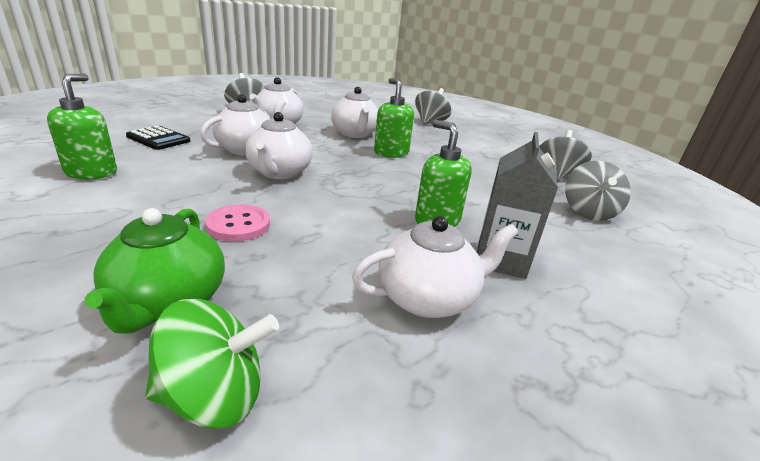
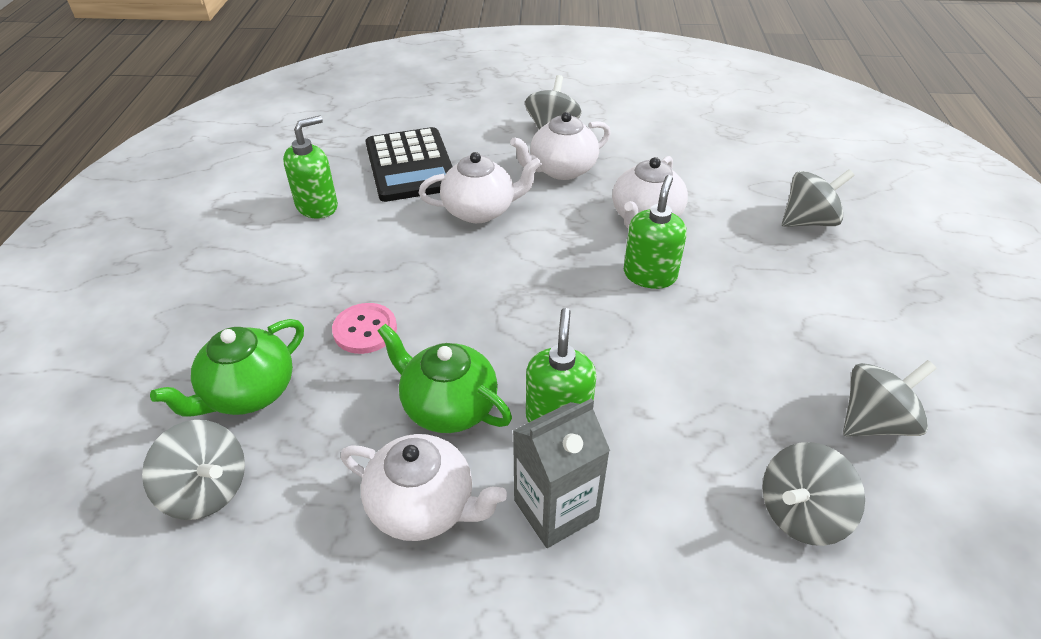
camera: 45 degrees right, 15 degrees up
(158, 139) = (410, 165): black calculator -> black calculator, size x1.77
(214, 396) = (207, 490): green spinning top -> grey spinning top
(279, 172) = (473, 265): white teapot -> none
(364, 241) = (448, 406): none -> green teapot

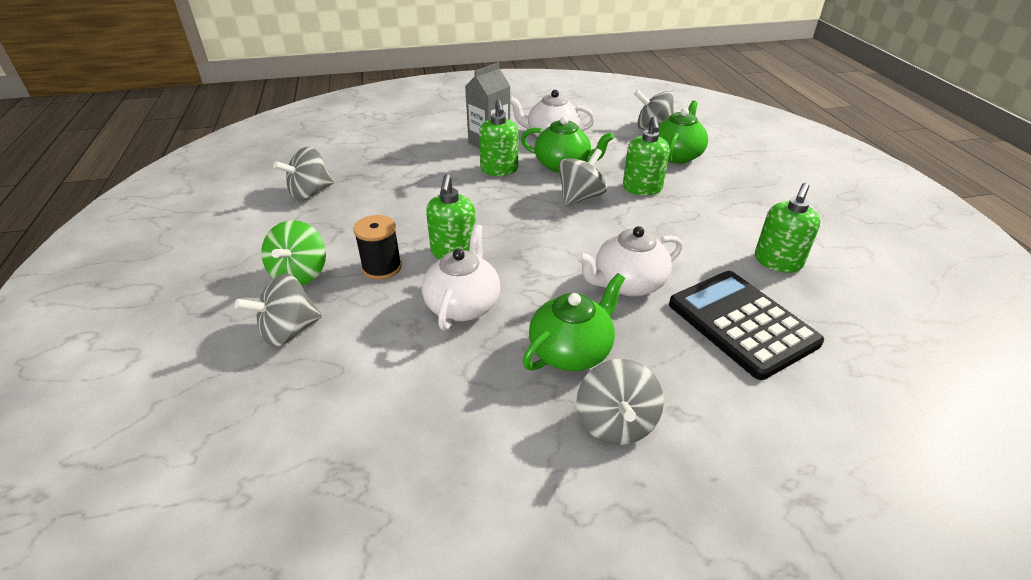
camera: 165 degrees right, 5 degrees down
(365, 330) = (642, 188): pink button -> green soap dispenser
(561, 169) = (571, 351): white teapot -> green teapot
(732, 270) = (382, 267): none -> black spool
(800, 513) = (369, 156): grey spinning top -> grey spinning top (580, 197)
(824, 277) = (300, 274): none -> green spinning top

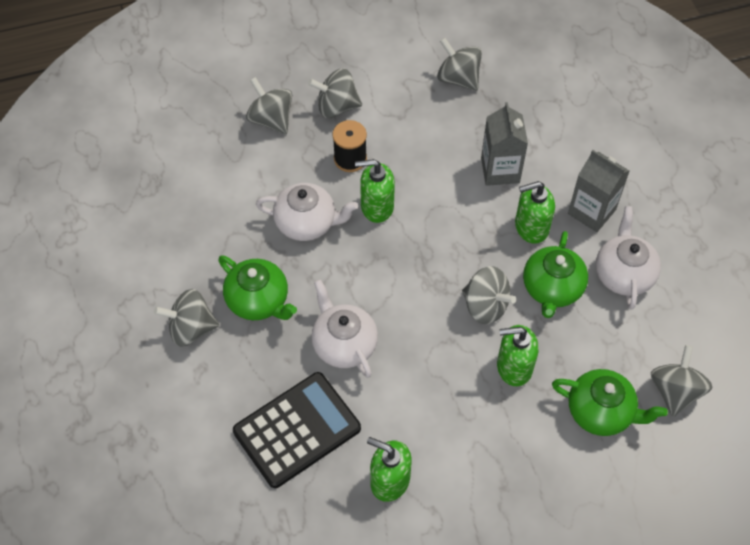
camera: 85 degrees right, 20 degrees up
(300, 274) = (336, 107): green spinning top -> grey spinning top
(432, 179) = (500, 170): none -> grey carton

